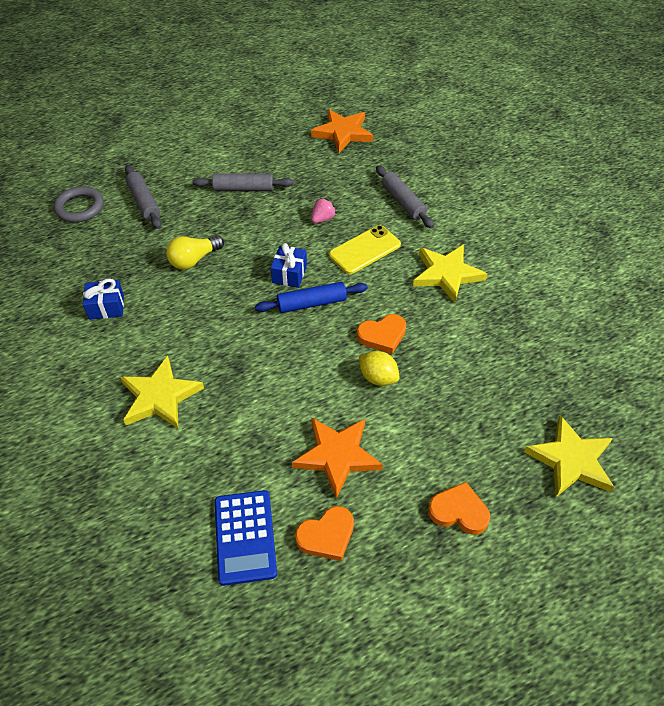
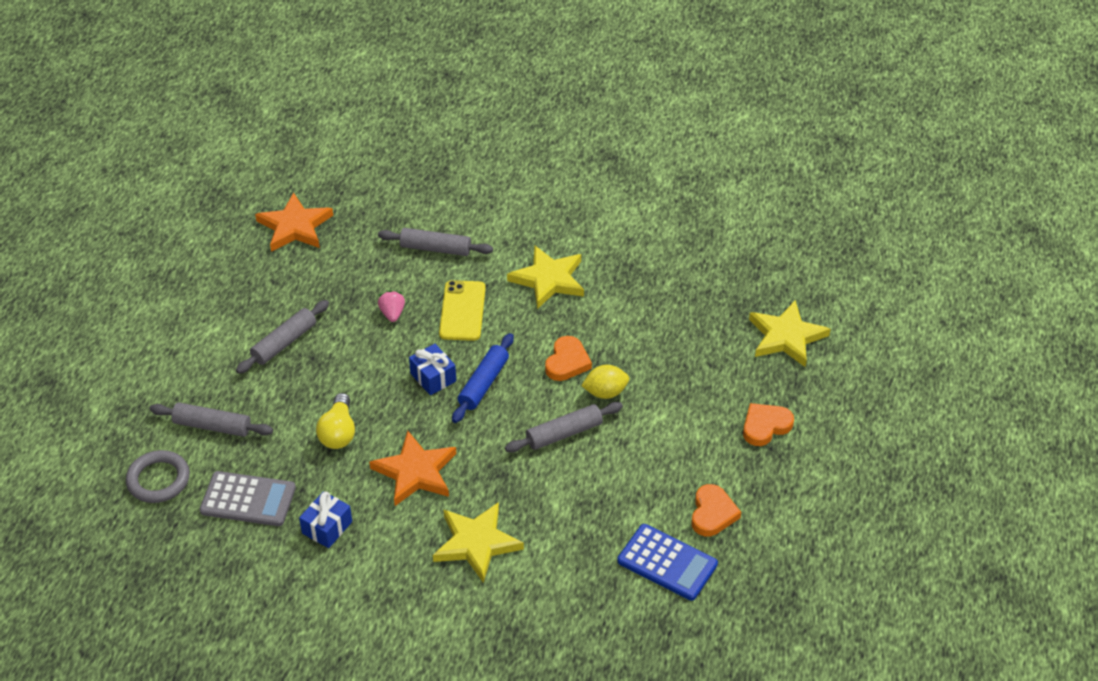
camera: 50 degrees left, 5 degrees down
(98, 255) = (248, 499): none -> grey calculator
(312, 379) = (564, 433): none -> grey rolling pin
(337, 456) = (651, 464): orange star -> orange star (415, 472)

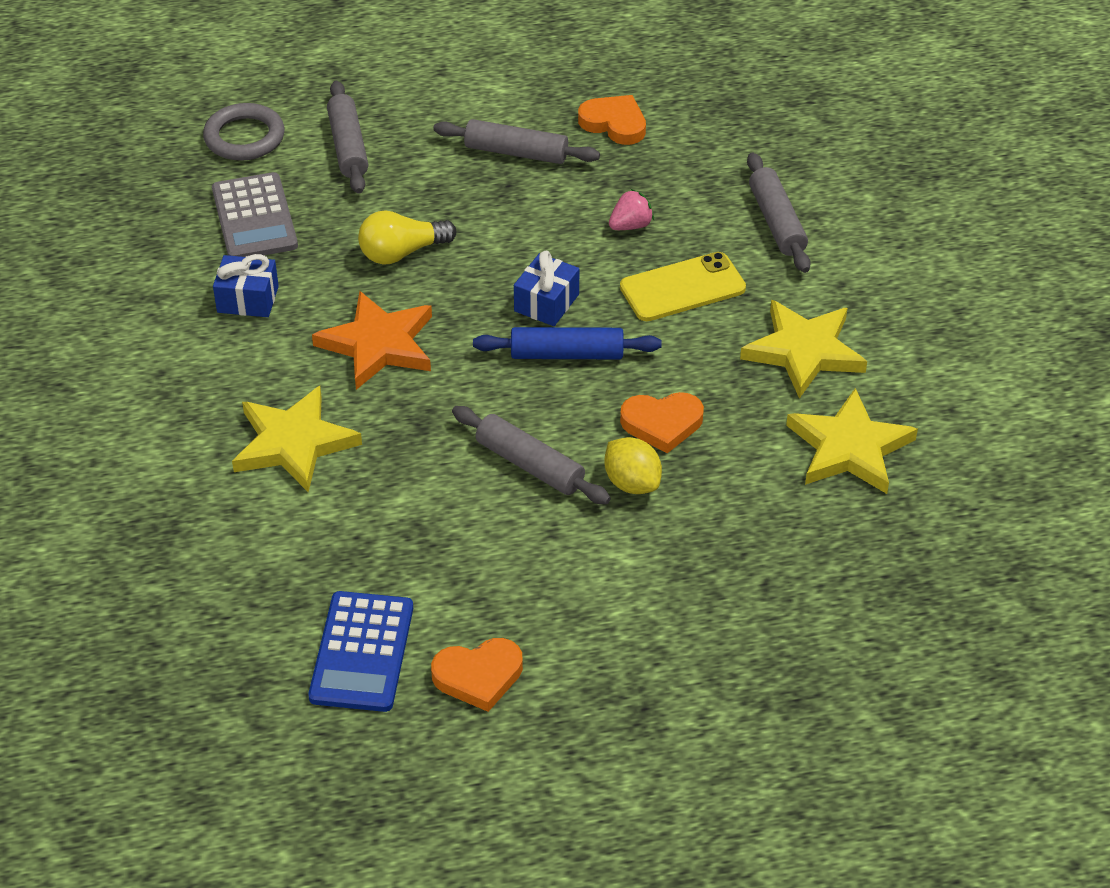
camera: 65 degrees right, 0 degrees up
(295, 227) = (716, 86): orange star -> none
(765, 426) = (684, 688): orange heart -> orange heart (614, 123)
(786, 337) = (886, 658): yellow star -> yellow star (849, 448)

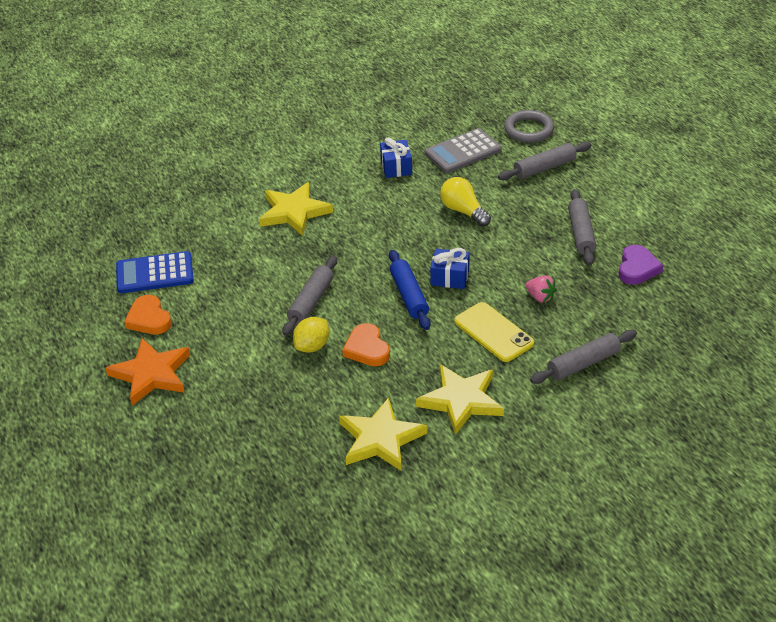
camera: 75 degrees right, 5 degrees down
(378, 344) = (382, 222): orange star -> orange star (151, 374)
(614, 123) = (637, 268): orange heart -> purple heart

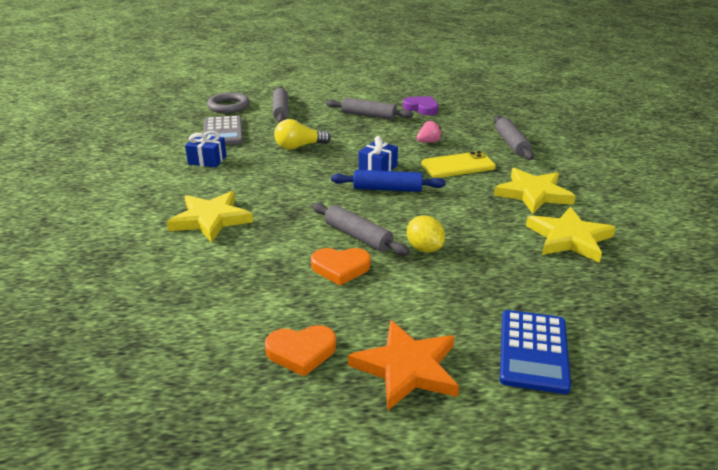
camera: 70 degrees left, 10 degrees down
(154, 273) = (218, 331): blue calculator -> blue calculator (533, 351)
(367, 349) = (445, 221): orange heart -> orange heart (340, 268)

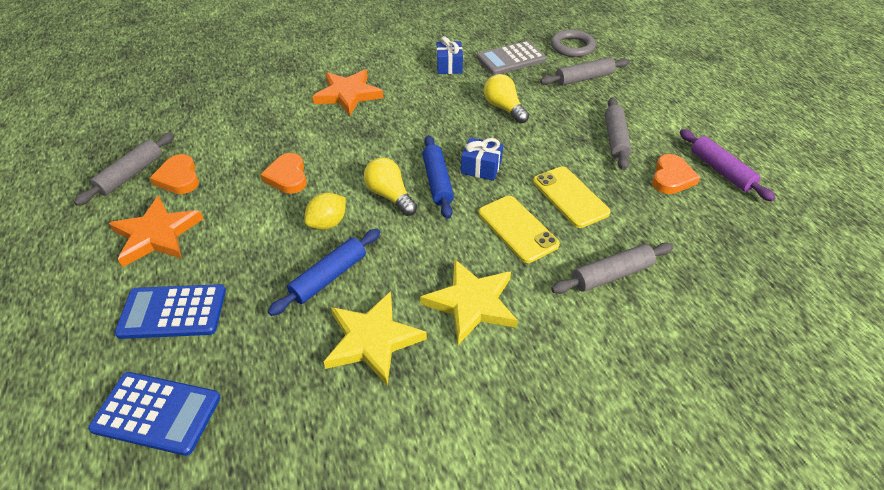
camera: 75 degrees right, 15 degrees up
(211, 219) = (348, 94): yellow star -> orange star
(358, 236) = (340, 177): grey rolling pin -> grey rolling pin (131, 174)
(397, 213) = (390, 196): none -> yellow light bulb
(420, 94) = (721, 170): none -> purple rolling pin
(421, 108) = (671, 178): purple heart -> orange heart
(428, 142) = (570, 197): pink strawberry -> yellow phone
(496, 253) = (329, 277): none -> blue rolling pin
(658, 358) = (157, 413): none -> blue calculator

